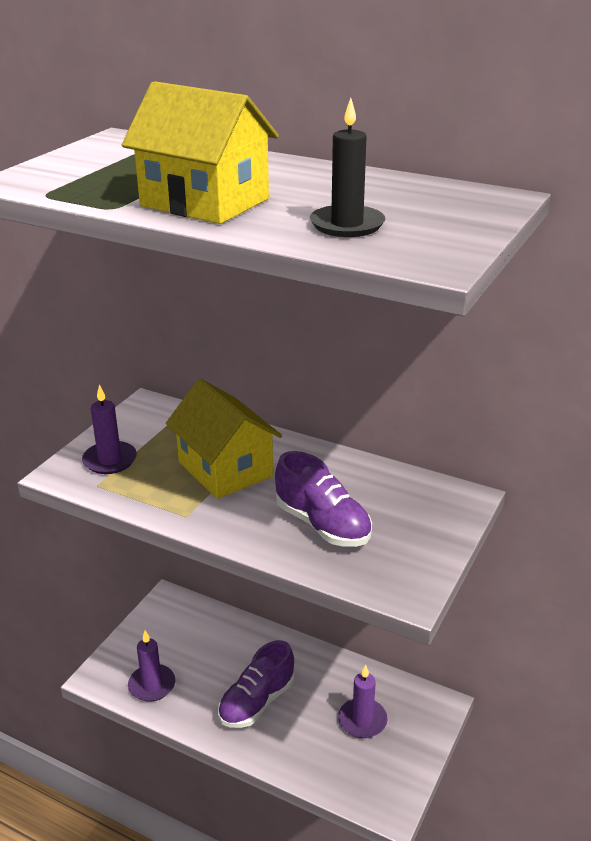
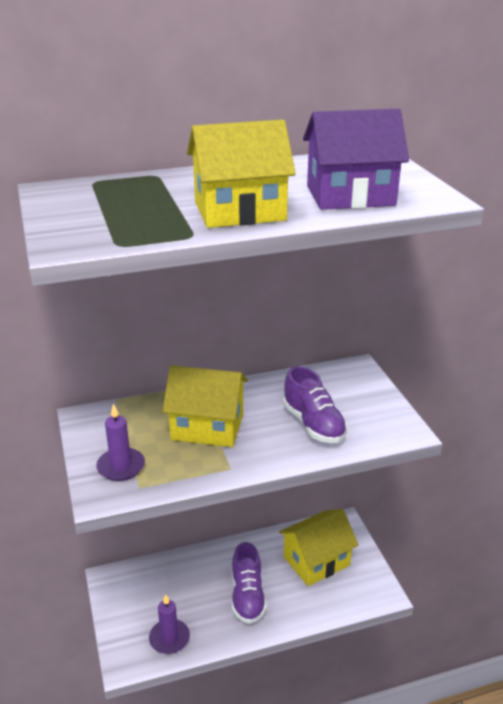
camera: 45 degrees left, 0 degrees up
(323, 525) = (313, 424): purple shoe -> purple shoe turned 60 degrees clockwise
(347, 225) = (350, 196): black candle -> purple house
(362, 720) = (316, 561): purple candle -> yellow house

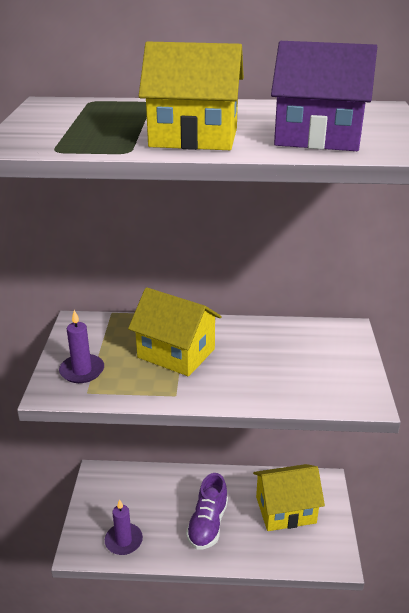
camera: 20 degrees right, 0 degrees up
(313, 424) = (276, 373): purple shoe -> none

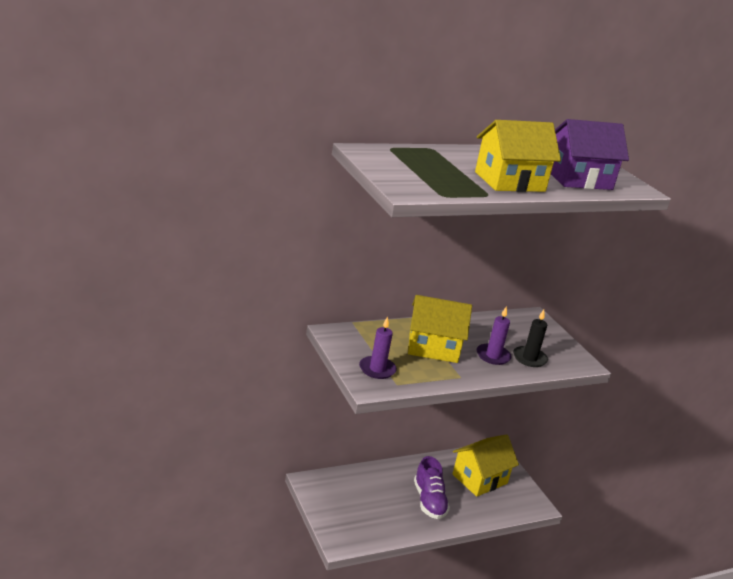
camera: 30 degrees left, 5 degrees down
(123, 541) = (372, 527): purple candle -> purple candle (493, 356)
(292, 384) = (529, 358): none -> black candle

